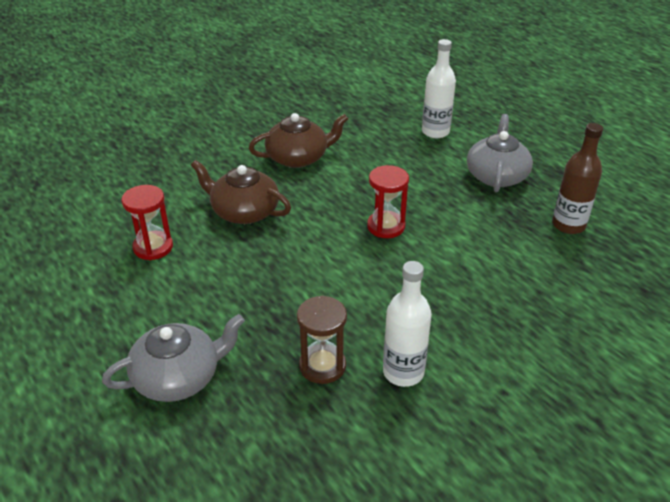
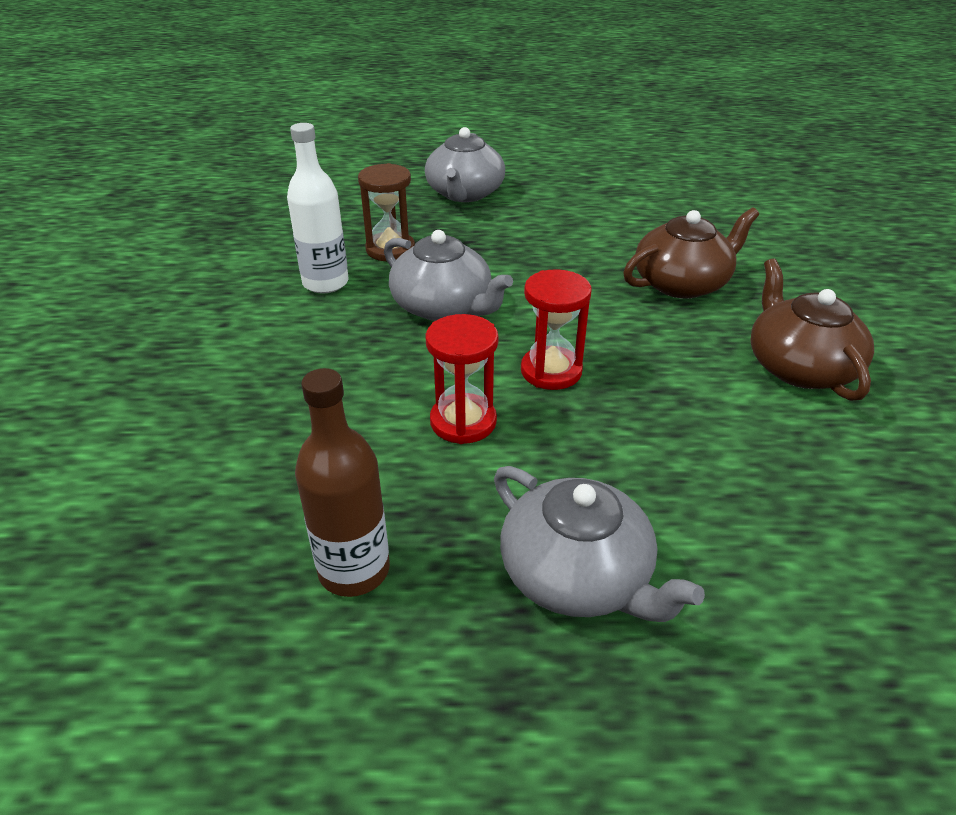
camera: 125 degrees right, 0 degrees up
(153, 247) = (658, 220): red hourglass -> red hourglass (463, 421)
(298, 158) = (799, 367): brown teapot -> brown teapot turned 150 degrees clockwise
(369, 295) = (443, 306): none -> grey teapot
(435, 132) = (813, 584): white bottle -> none

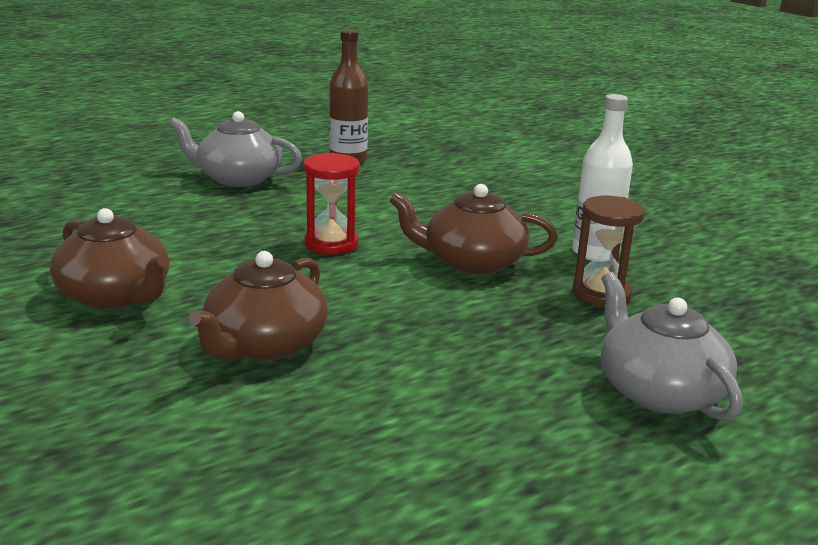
camera: 145 degrees right, 15 degrees down
(443, 306) = (472, 262): grey teapot -> brown teapot
(463, 421) = (361, 209): red hourglass -> none

